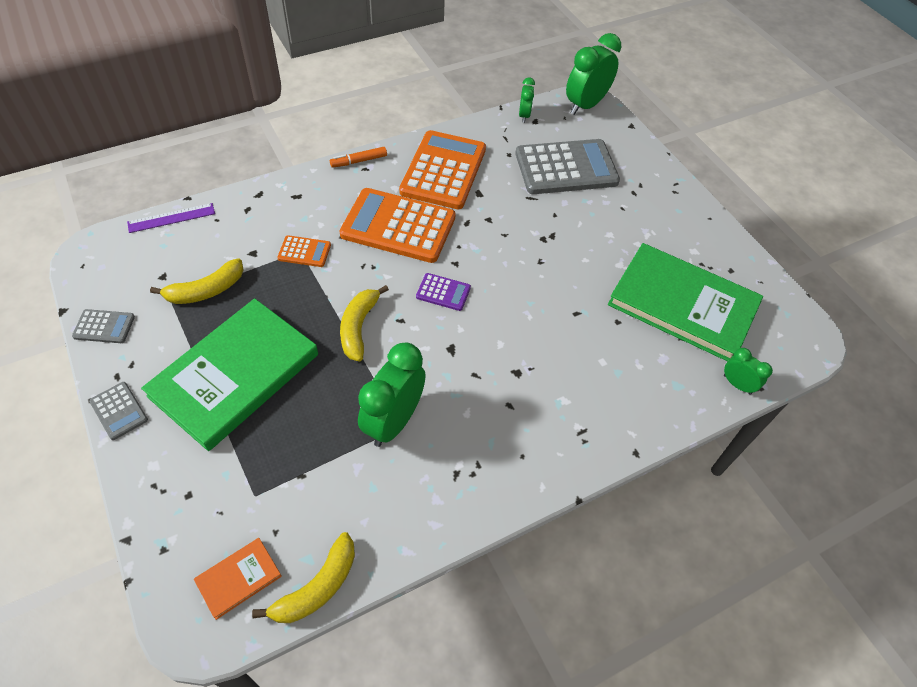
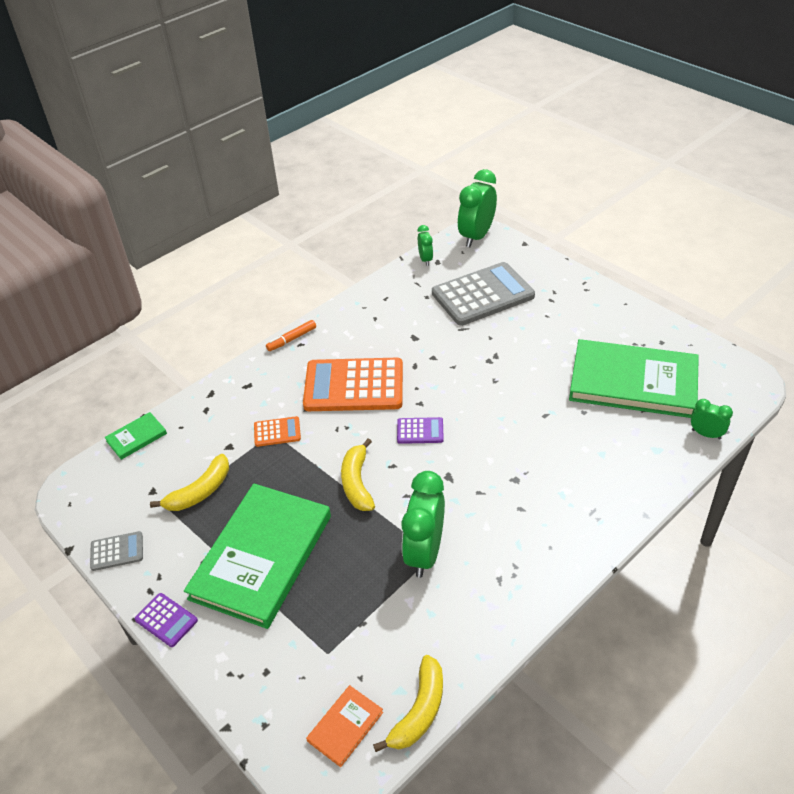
camera: 10 degrees left, 10 degrees down
(119, 411) = (166, 620): grey calculator -> purple calculator
(171, 218) = (136, 437): purple ruler -> green book
(443, 170) = (373, 326): orange calculator -> none

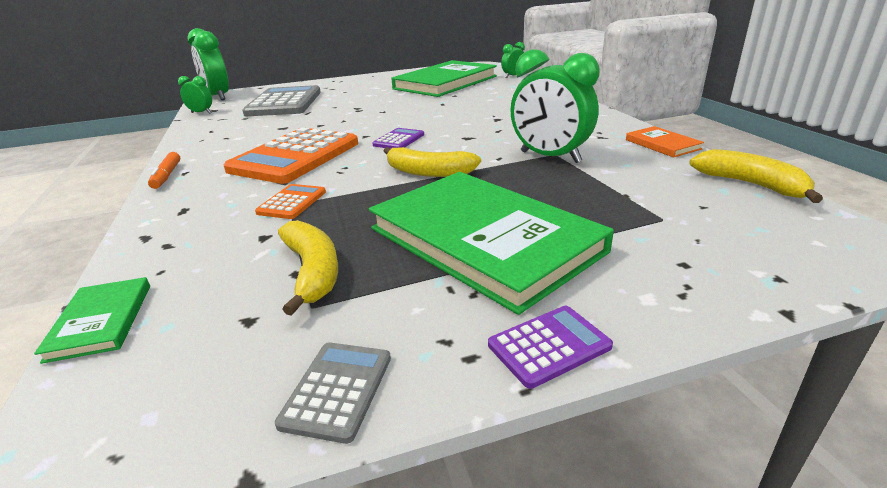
camera: 65 degrees left, 15 degrees down
(345, 726) = (775, 224): orange book -> orange book (662, 144)

